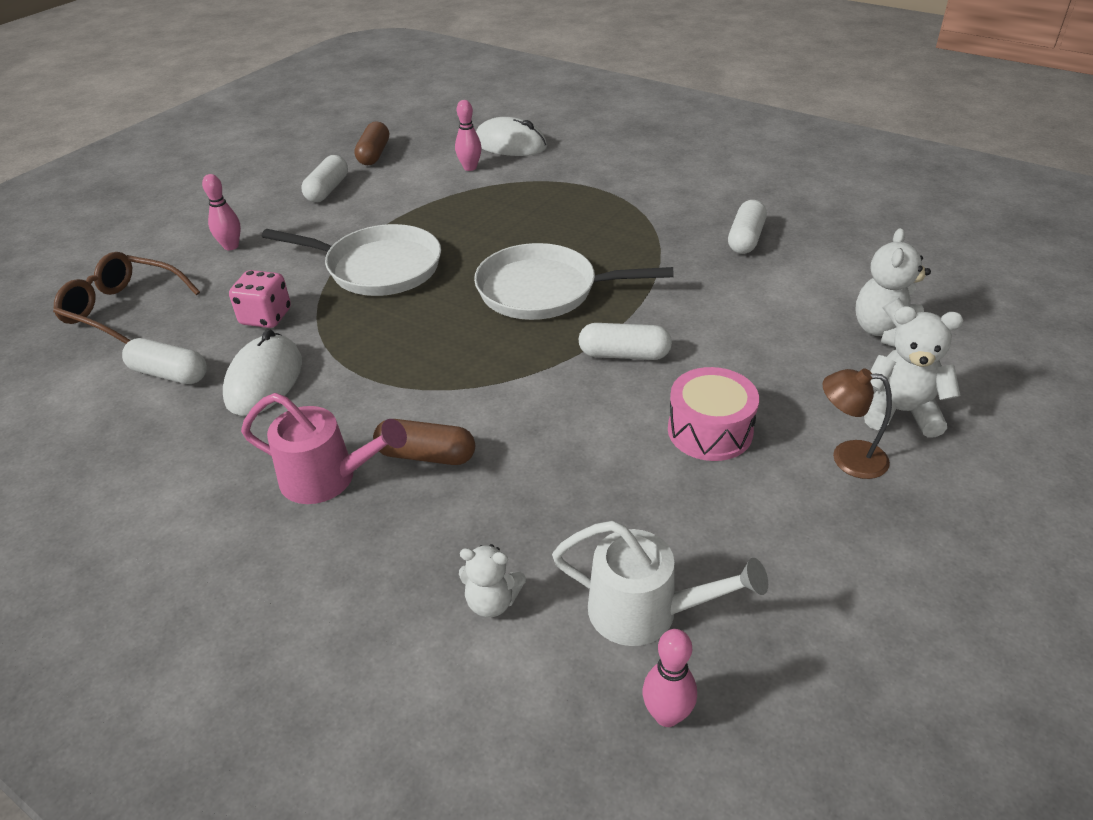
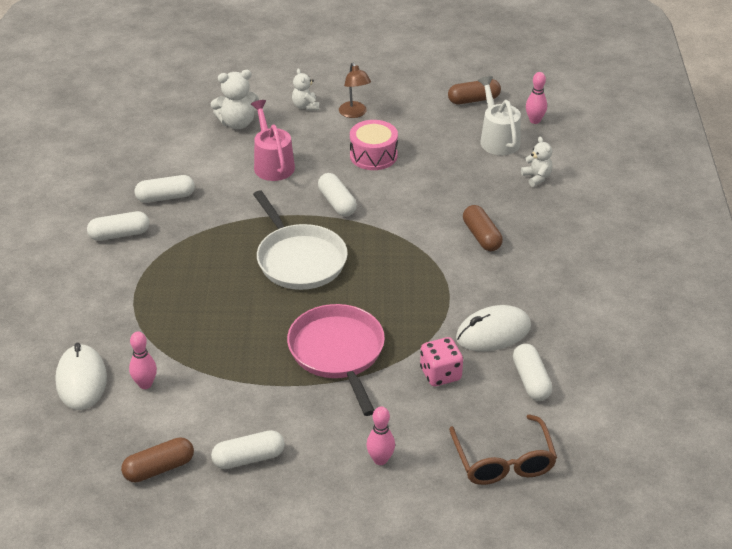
camera: 125 degrees left, 0 degrees up
(328, 478) = (530, 261): pink watering can -> pink watering can (272, 164)
(378, 268) = (338, 352): white pan -> pink pan
(699, 199) = (119, 234): none -> white capsule
(806, 650) = (473, 100): none -> brown capsule
(901, 412) = (305, 106): white teddy bear -> white teddy bear, size x0.64

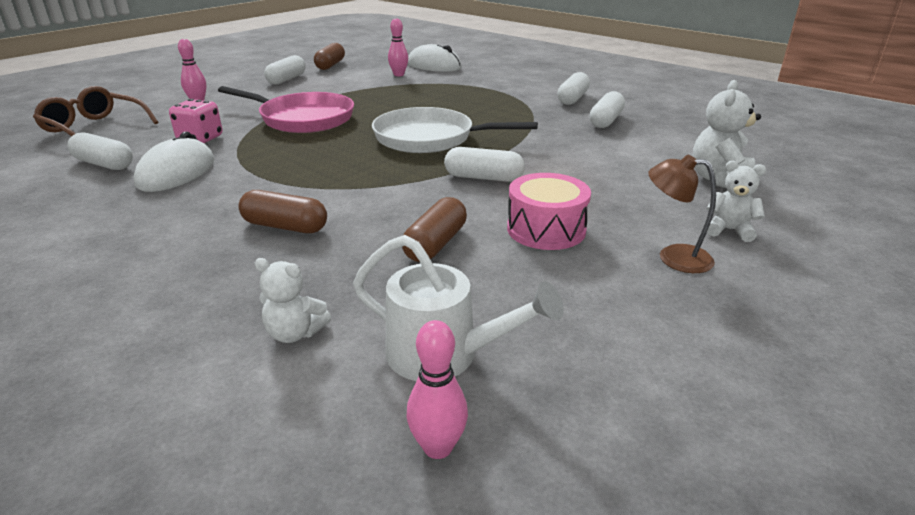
camera: 130 degrees right, 10 degrees down
(272, 164) = (605, 172): pink watering can -> none
(473, 100) = (606, 403): brown capsule -> brown capsule (436, 244)

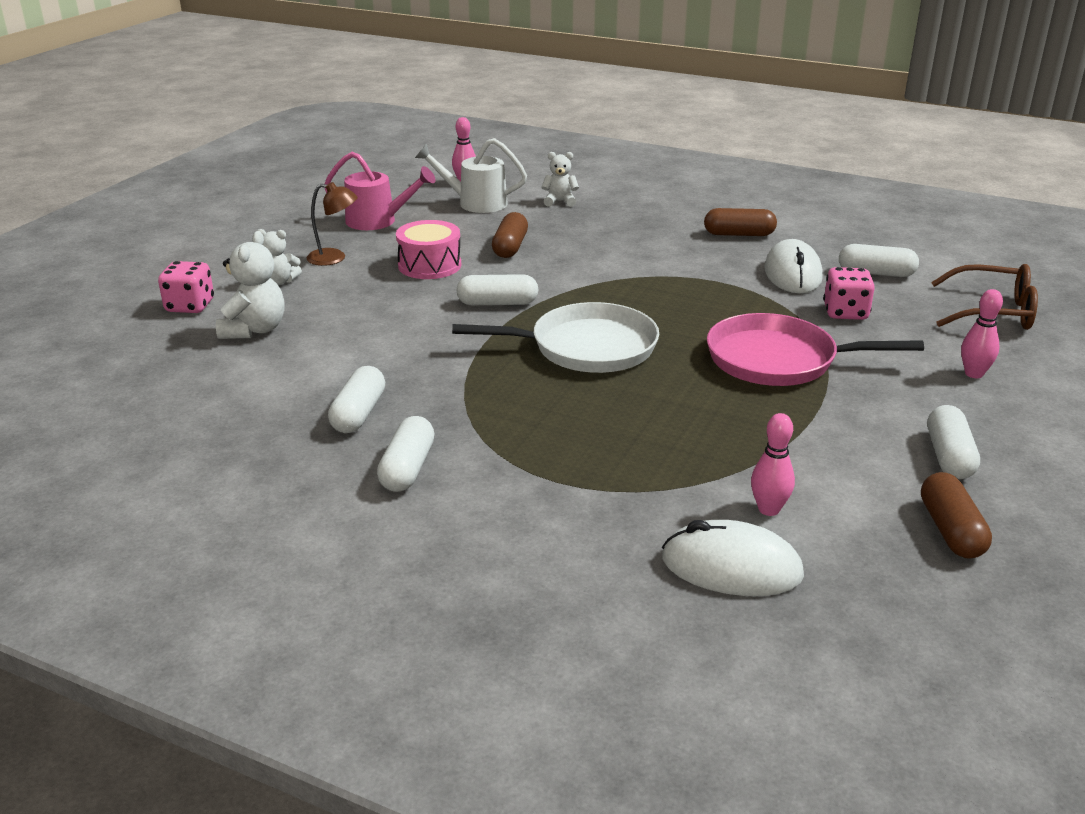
camera: 165 degrees right, 0 degrees up
(285, 226) = (632, 245): brown capsule -> brown capsule (739, 234)
(625, 329) = (378, 221): none -> pink watering can
(813, 211) = (190, 306): none -> pink dice

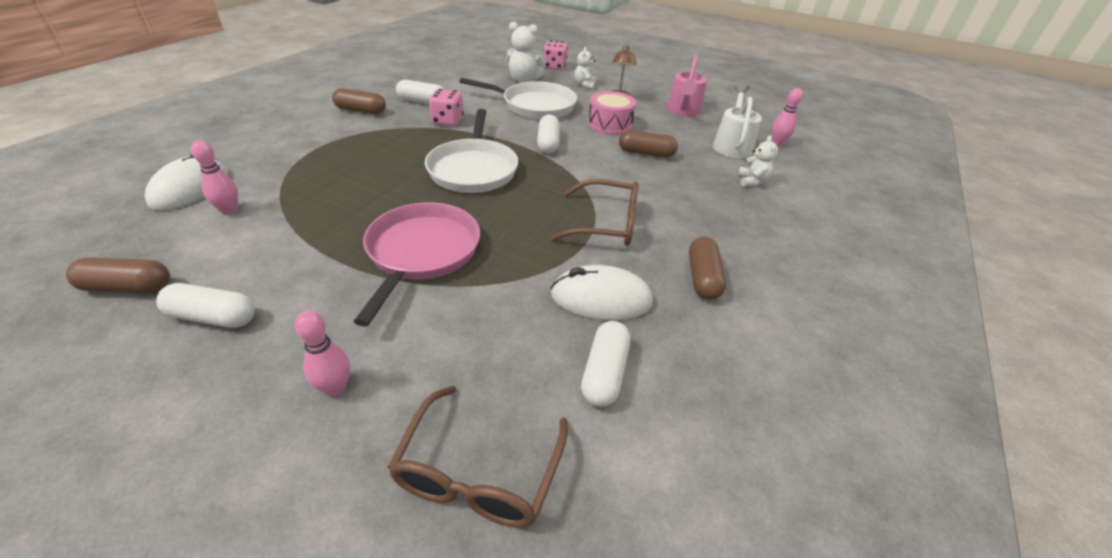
camera: 90 degrees right, 10 degrees up
(368, 316) = (535, 105): none -> white pan
(407, 468) = (361, 111): white capsule -> brown capsule
(675, 271) = (605, 224): none -> brown glasses
(845, 313) = (503, 318): pink dice -> pink dice (447, 121)

